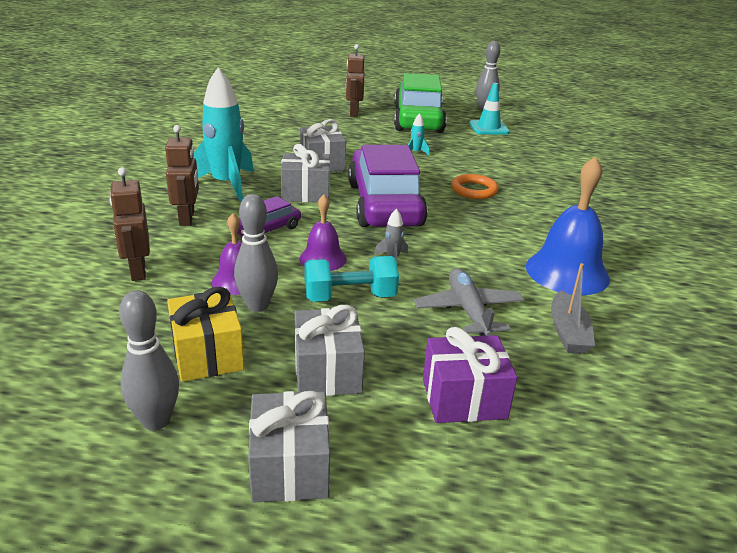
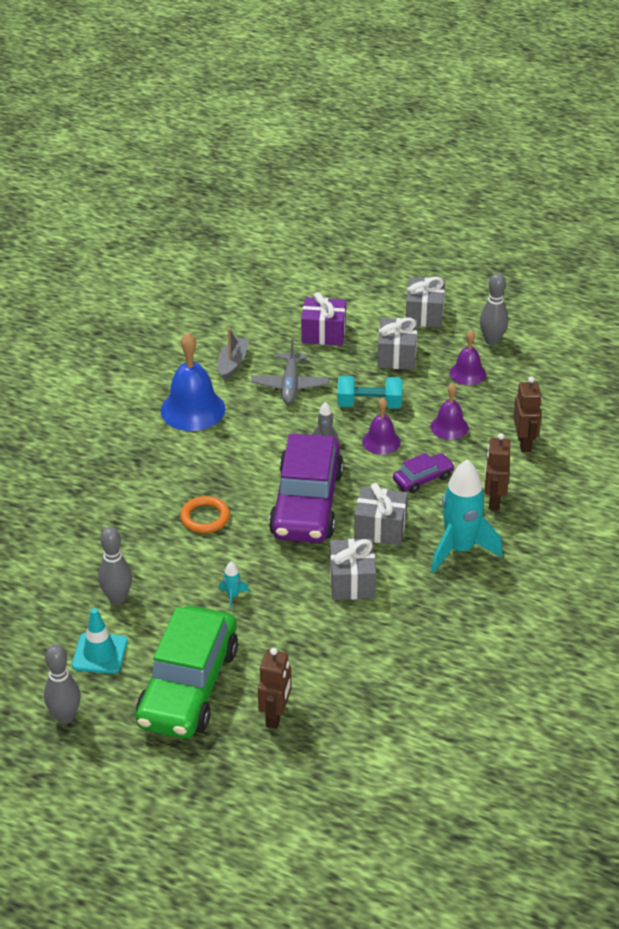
camera: 165 degrees left, 10 degrees up
(207, 354) = (467, 373): yellow gift -> purple bell
(257, 305) = (435, 404): grey bowling pin -> grey bowling pin (117, 598)

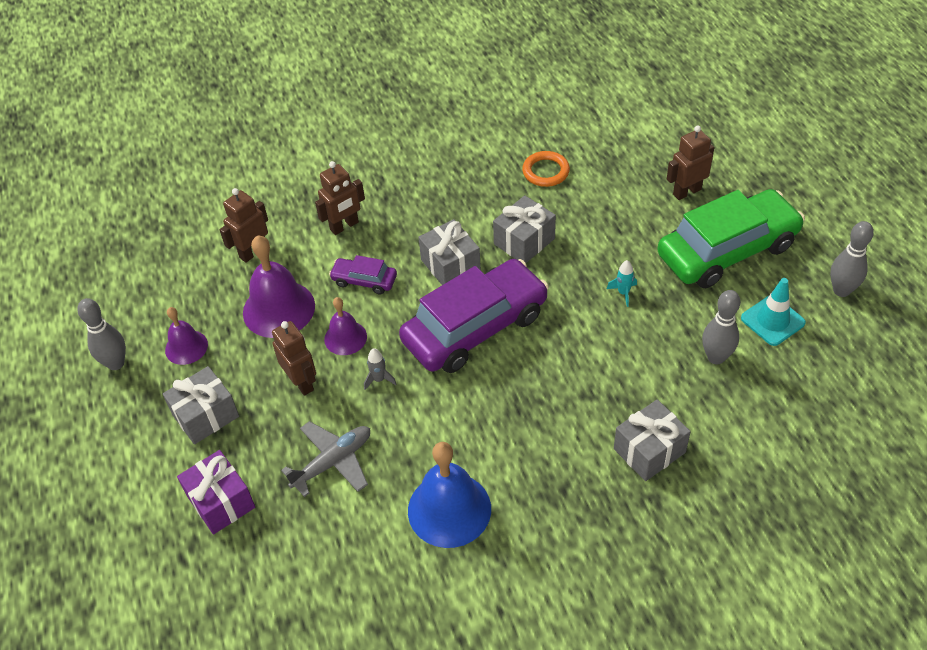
camera: 130 degrees left, 10 degrees up
(205, 517) = (569, 378): orange ring -> orange ring (546, 171)
(232, 363) = (346, 539): grey boat -> none
(369, 404) = (302, 382): turquoise dumbbell -> brown robot
(424, 314) = (112, 443): grey gift -> grey gift (649, 450)
(449, 427) = (279, 309): purple bell -> purple bell, size x1.73
(460, 549) = (421, 210): turquoise rocket -> none

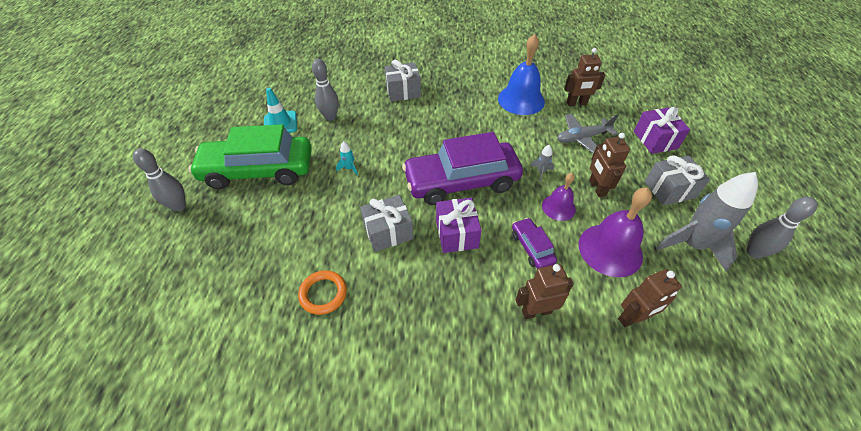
camera: 160 degrees left, 0 degrees up
(186, 347) = (691, 245): purple bell -> grey rocket
(364, 280) = (532, 247): purple car -> purple car turned 150 degrees counterclockwise
(450, 265) = (456, 234): grey gift -> purple gift
(686, 192) = (235, 224): brown robot -> brown robot (576, 103)
(841, 290) = (225, 124): grey bowling pin -> grey bowling pin (179, 206)

